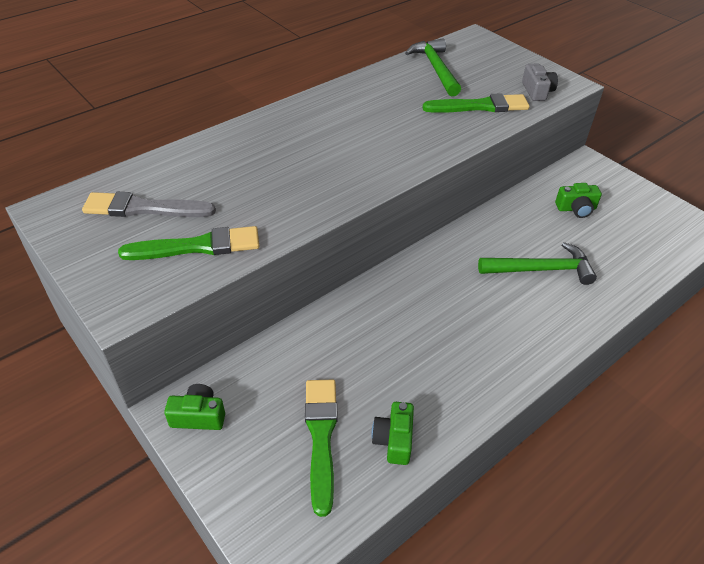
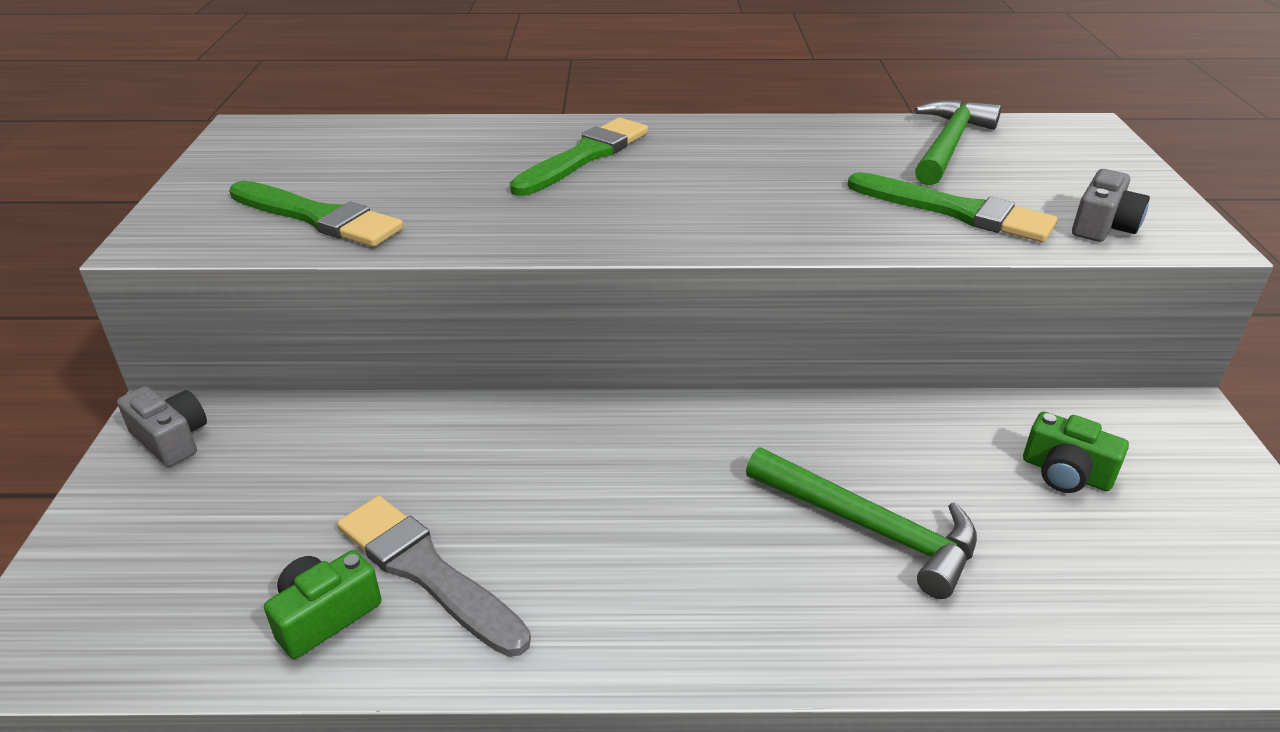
camera: 40 degrees right, 10 degrees down
(144, 208) = (328, 161): grey brush -> grey brush (426, 571)
(198, 416) = (171, 439): green camera -> grey camera
(321, 437) = (251, 549): green brush -> green brush (584, 156)

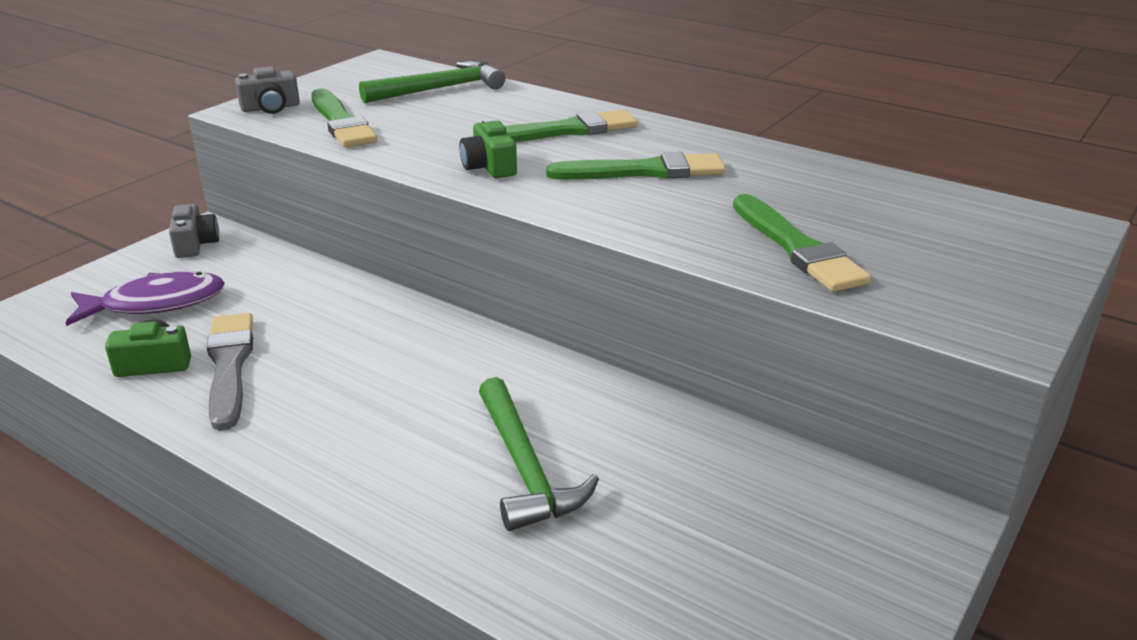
camera: 35 degrees right, 5 degrees down
(220, 538) = (156, 304): none -> purple fish
(724, 177) = (644, 171): none -> green brush
(949, 145) = (887, 200): green hammer -> green hammer (440, 89)
(1066, 473) = (739, 507): green camera -> green camera (489, 167)
(1102, 226) = (919, 299): grey camera -> grey camera (270, 108)

